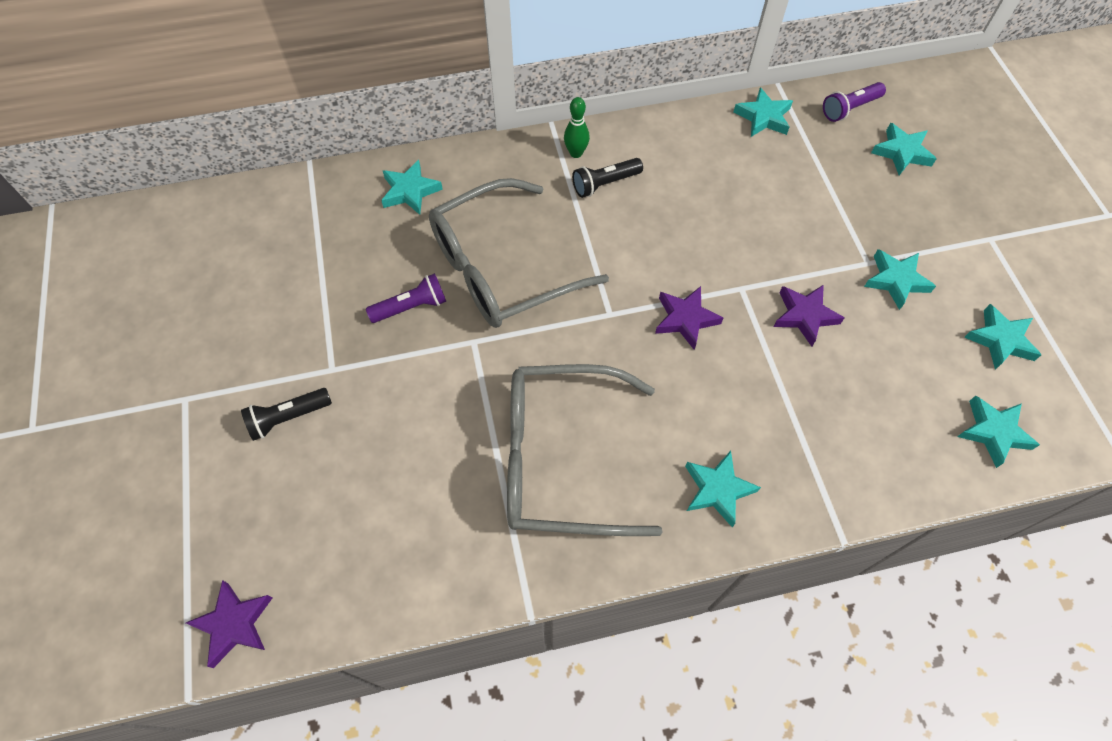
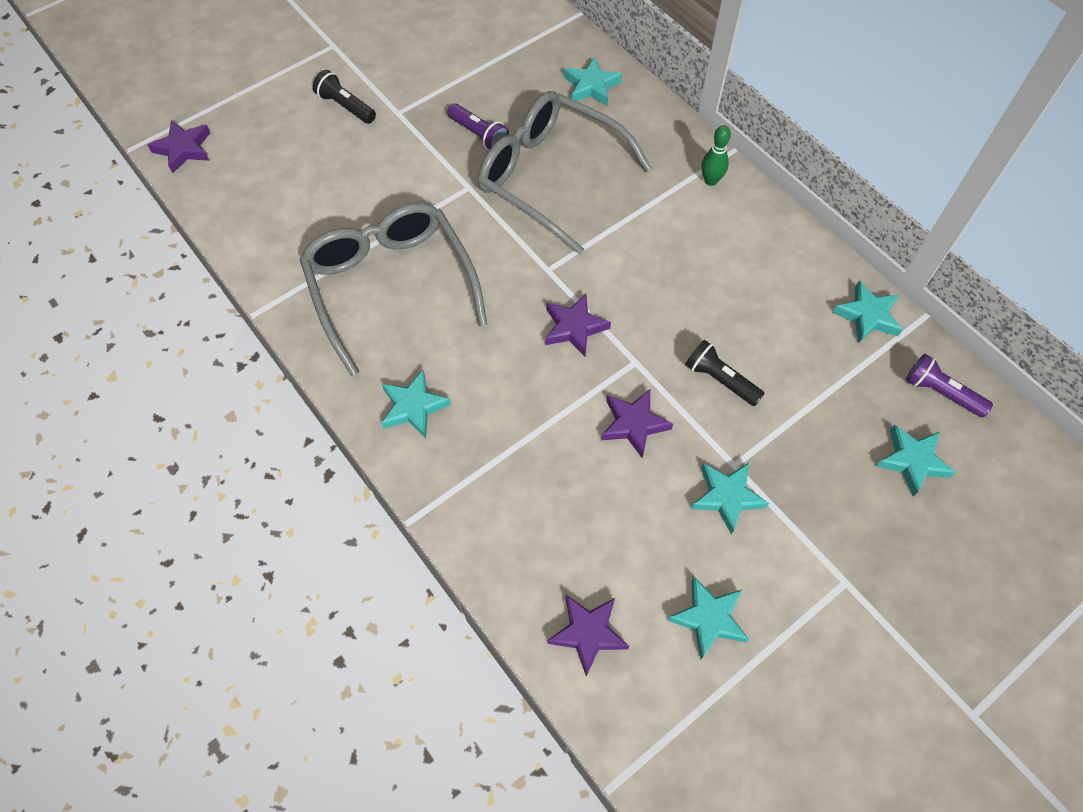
camera: 65 degrees right, 0 degrees up
(605, 184) = (689, 215): black flashlight -> black flashlight (720, 380)
(993, 432) = (588, 633): turquoise star -> purple star

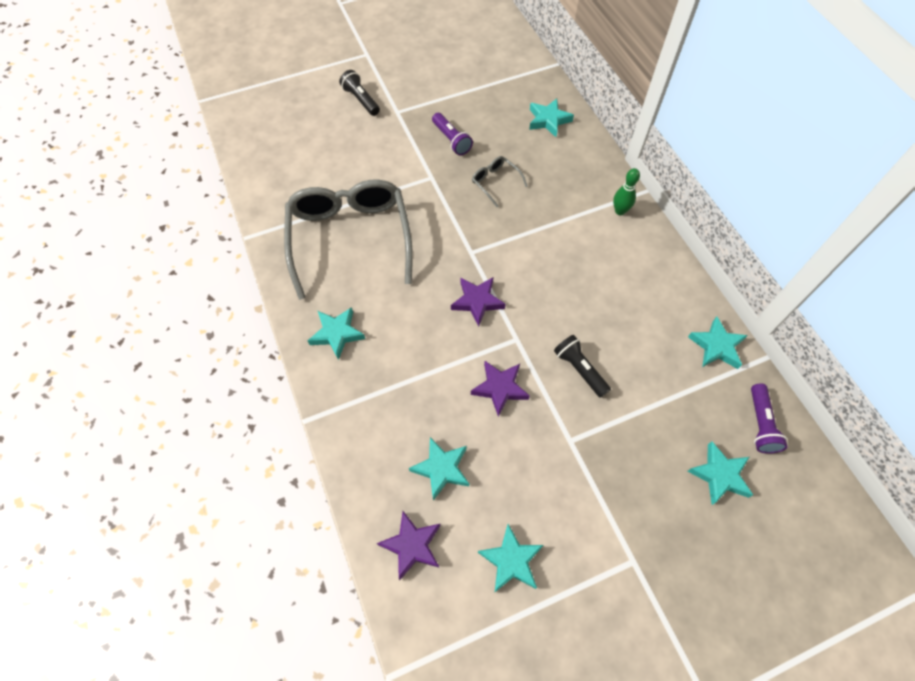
camera: 15 degrees right, 0 degrees up
(183, 149) = (237, 108): purple star -> none
(550, 177) = (495, 182): grey glasses -> grey glasses, size x0.41
(727, 497) = (556, 465): turquoise star -> turquoise star (441, 469)
(940, 393) = (760, 424): purple flashlight -> purple flashlight turned 135 degrees counterclockwise

